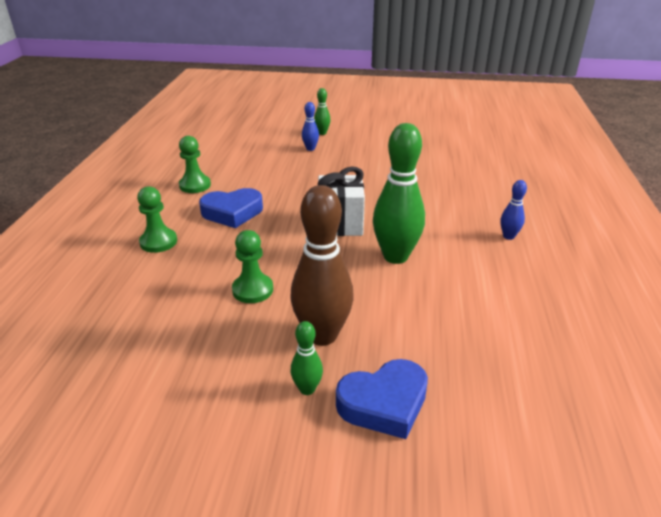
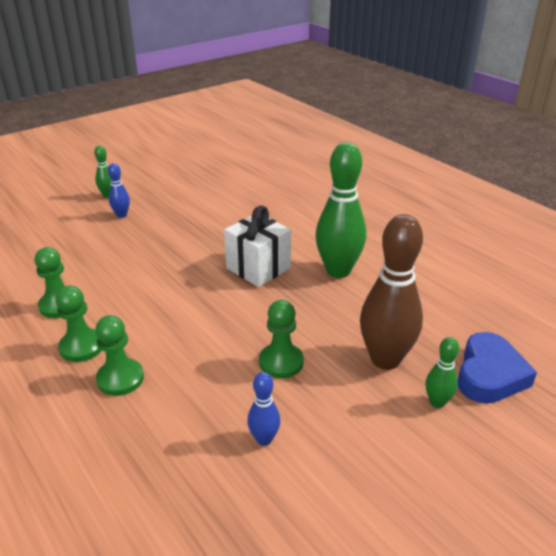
camera: 45 degrees left, 0 degrees up
(169, 214) = (82, 347): none -> green pawn
(232, 212) = (147, 310): blue heart -> none
(508, 236) = (382, 216): blue bowling pin -> blue bowling pin (264, 439)

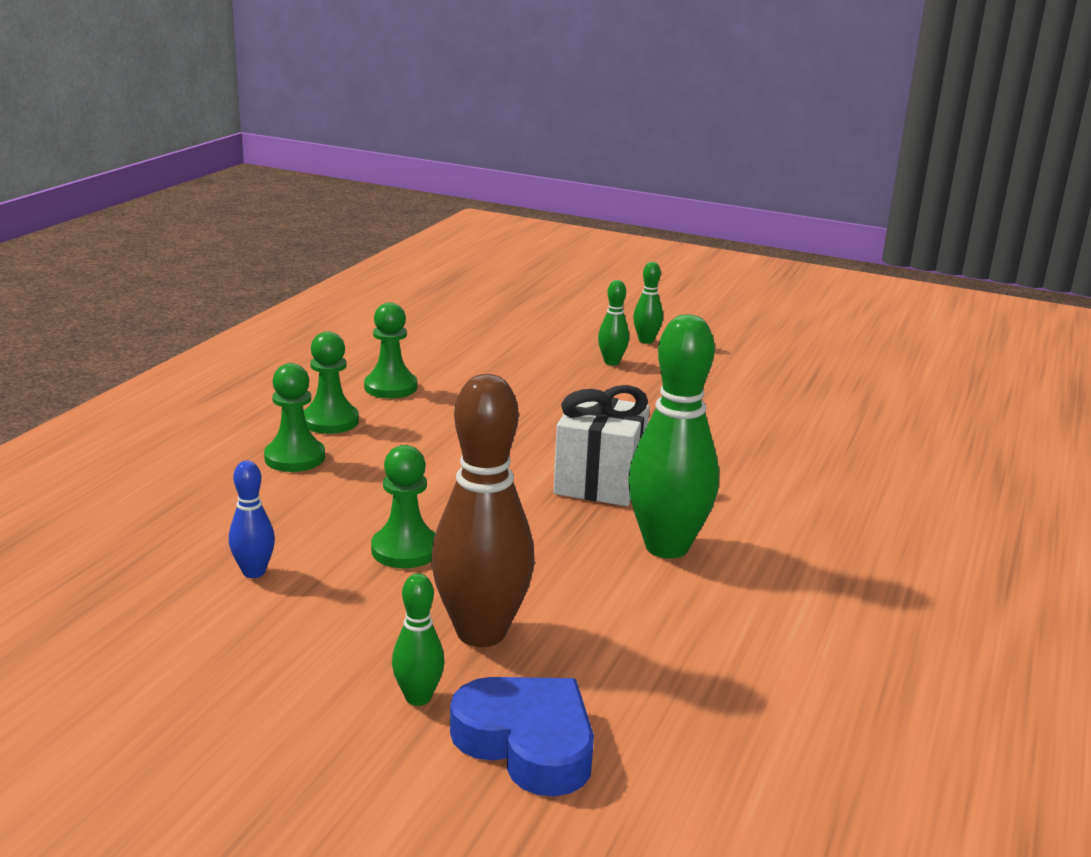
camera: 60 degrees right, 10 degrees down
(121, 215) = (611, 362): blue bowling pin -> green bowling pin
(489, 375) = (527, 743): blue heart -> blue heart turned 135 degrees counterclockwise

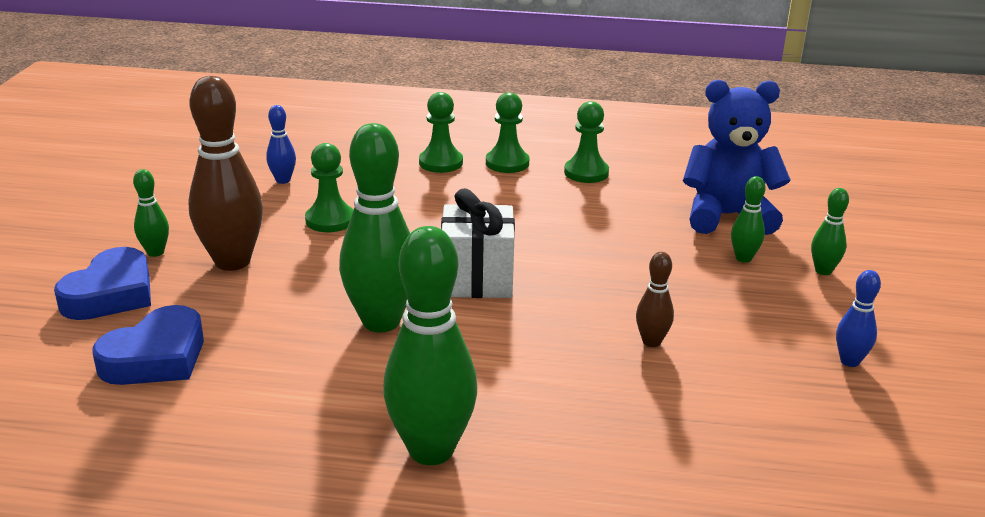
camera: 75 degrees right, 5 degrees up
(531, 350) = (727, 216): none -> blue teddy bear
(706, 706) = (156, 357): none -> blue heart
(738, 427) = (651, 342): none -> brown bowling pin
(782, 366) = (849, 361): none -> blue bowling pin
(895, 551) = (431, 450): none -> green bowling pin

